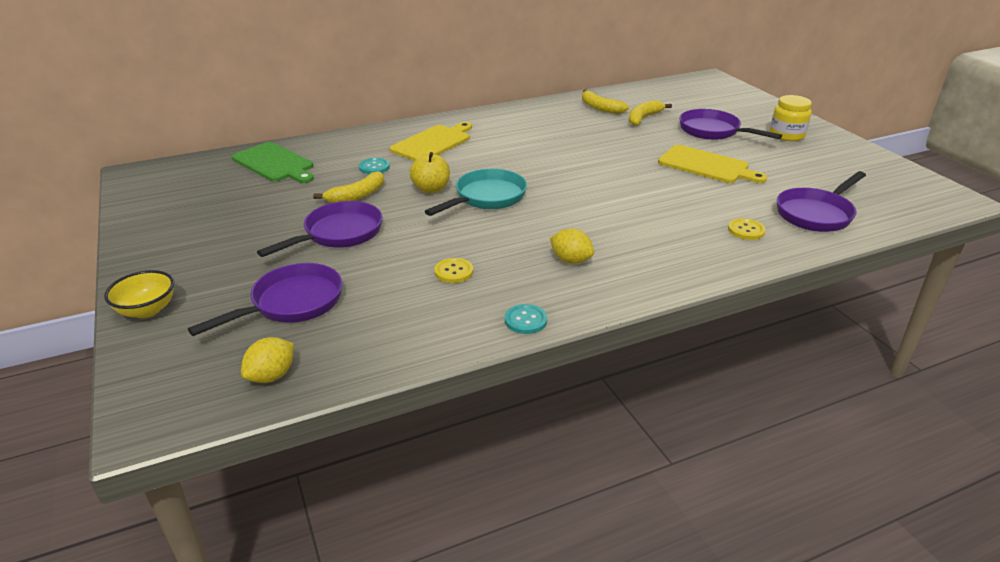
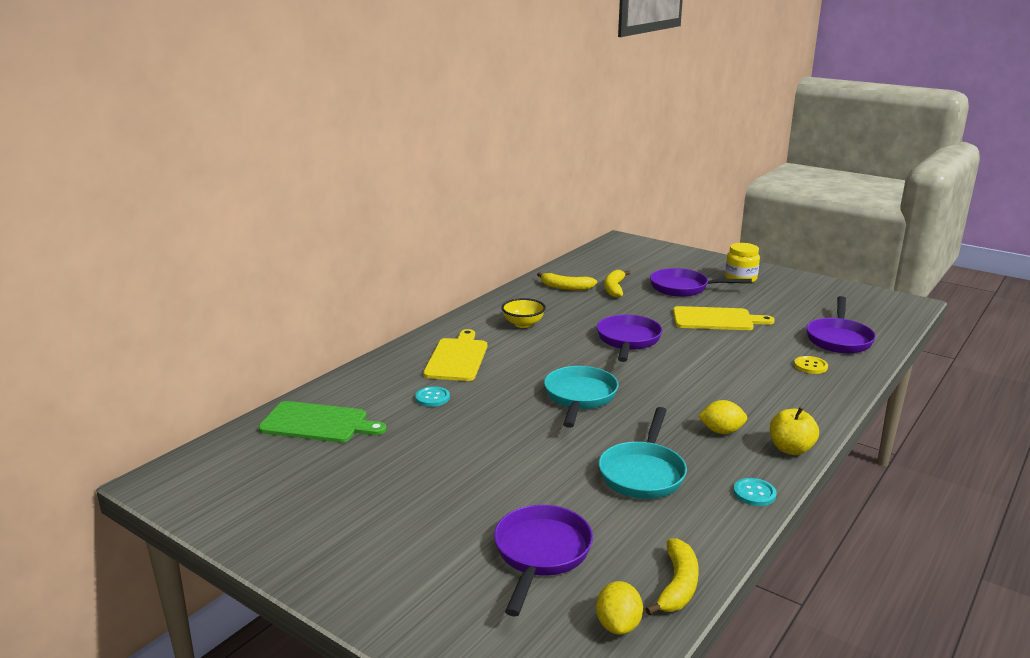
camera: 30 degrees left, 10 degrees down
(147, 310) = (402, 617): yellow bowl -> yellow bowl (523, 324)
(338, 234) = (490, 473): purple pan -> purple pan (628, 340)
(357, 196) = (455, 431): yellow banana -> yellow banana (677, 586)
(431, 189) = (518, 404): yellow apple -> yellow apple (790, 449)
(453, 272) = (643, 473): yellow button -> turquoise pan

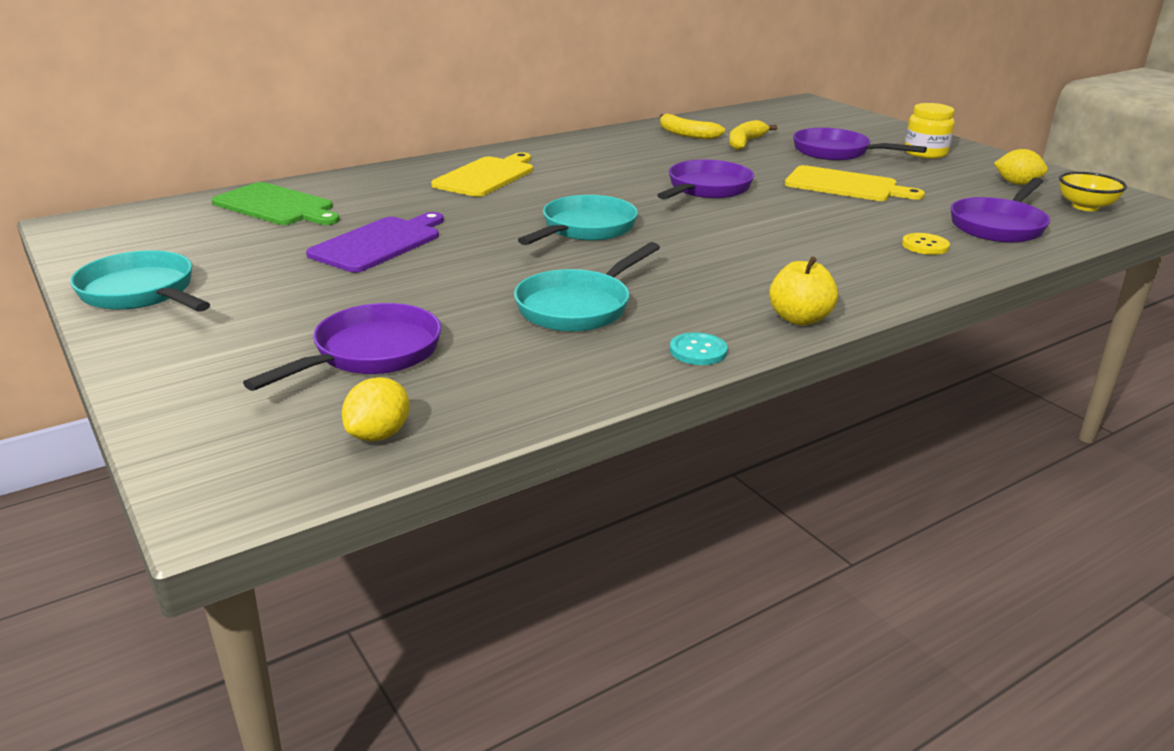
camera: 20 degrees right, 5 degrees up
(299, 540) = (141, 293): none -> turquoise pan
(432, 398) = (418, 204): turquoise button -> none
(441, 445) = (379, 243): none -> purple cutting board
(523, 324) = (597, 158): yellow bowl -> yellow bowl (1085, 207)
(677, 586) = (494, 415): yellow banana -> none
(721, 431) = (725, 286): yellow lemon -> yellow lemon (1017, 183)

